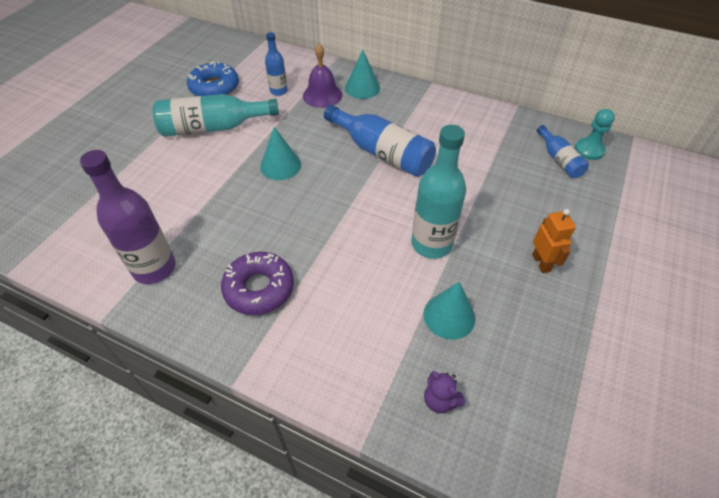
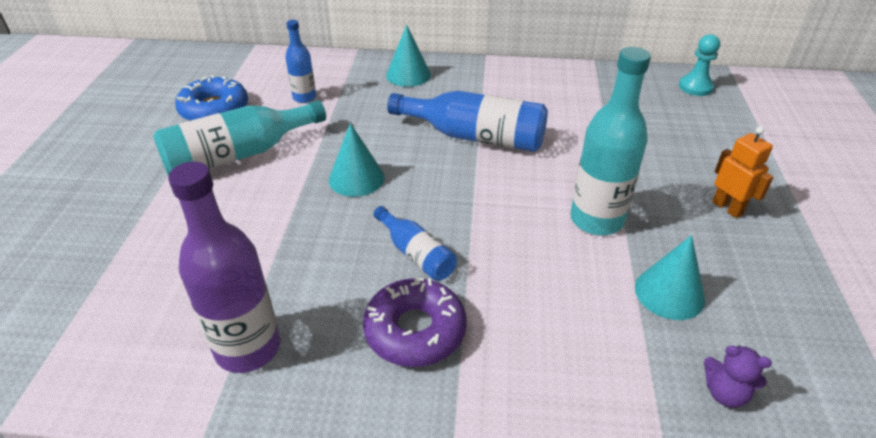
camera: 20 degrees left, 10 degrees down
(322, 95) = (363, 91): purple bell -> none
(559, 159) = (672, 102): blue bottle -> blue bottle (416, 254)

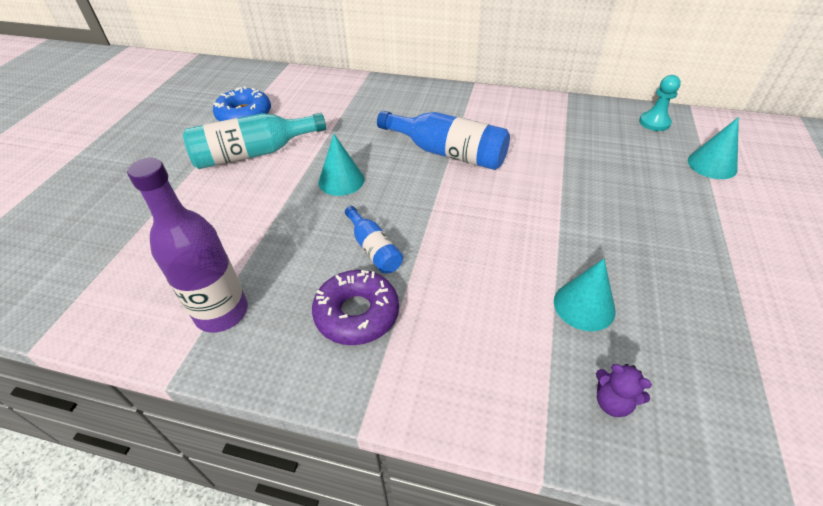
camera: 10 degrees right, 5 degrees up
(304, 97) = (316, 110): blue bottle -> none
(408, 75) = (405, 96): turquoise cone -> turquoise cone (712, 165)
(596, 220) = (535, 234): turquoise bottle -> none
(727, 208) = (657, 234): orange robot -> none

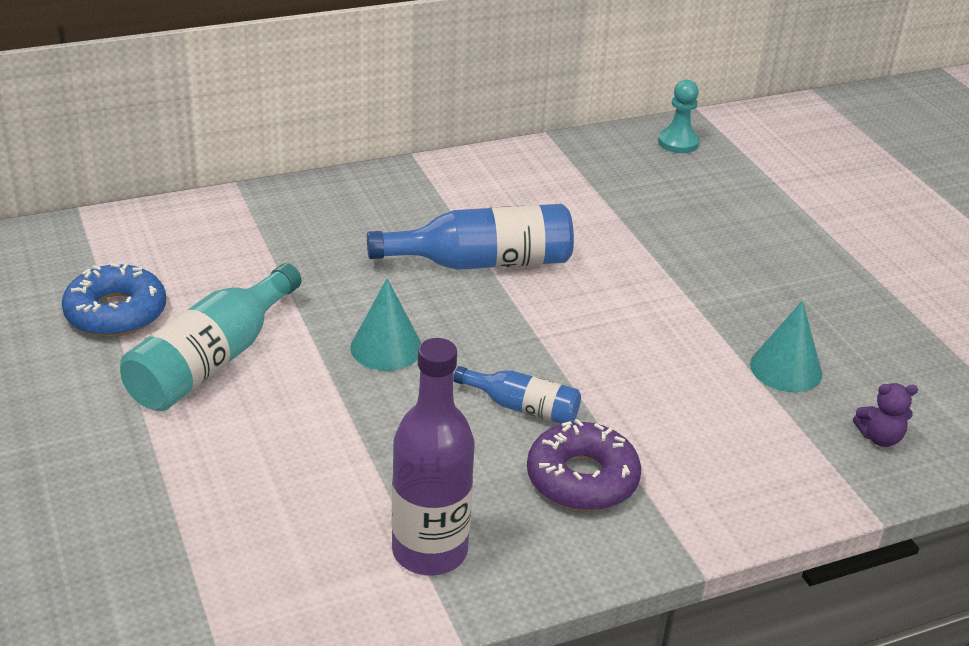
camera: 40 degrees left, 10 degrees down
(712, 165) = (775, 175): turquoise cone -> none

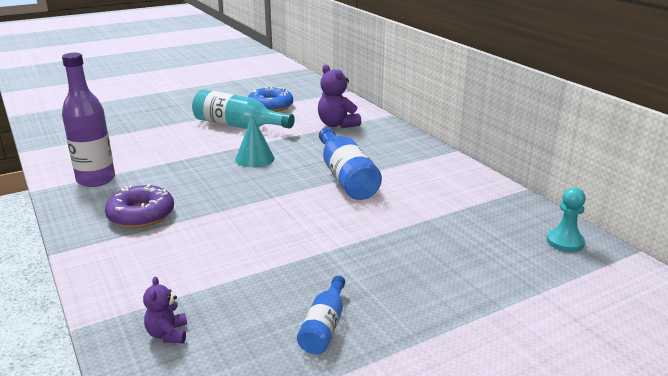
camera: 85 degrees right, 10 degrees down
(260, 244) = (337, 125): none -> purple teddy bear
(523, 407) = (205, 196): blue bottle -> blue bottle (324, 326)
(786, 369) = (253, 290): turquoise cone -> none

